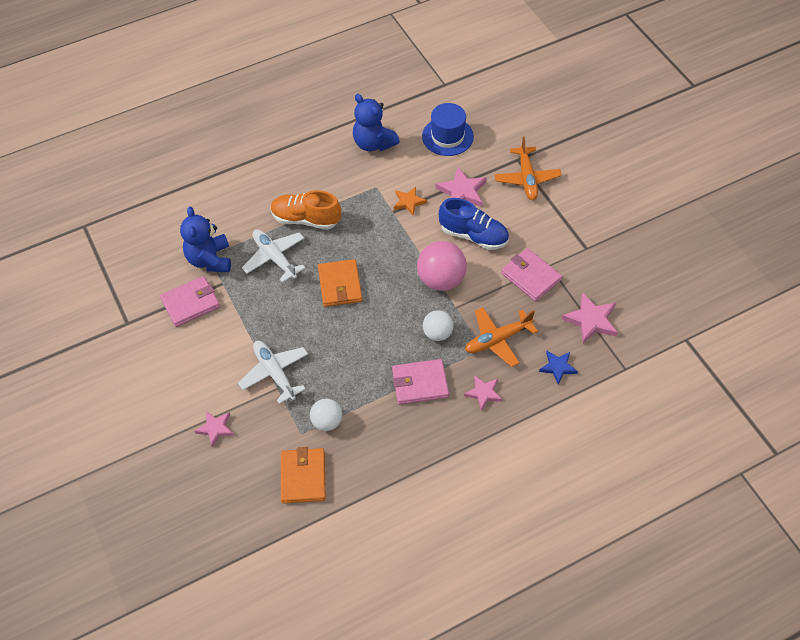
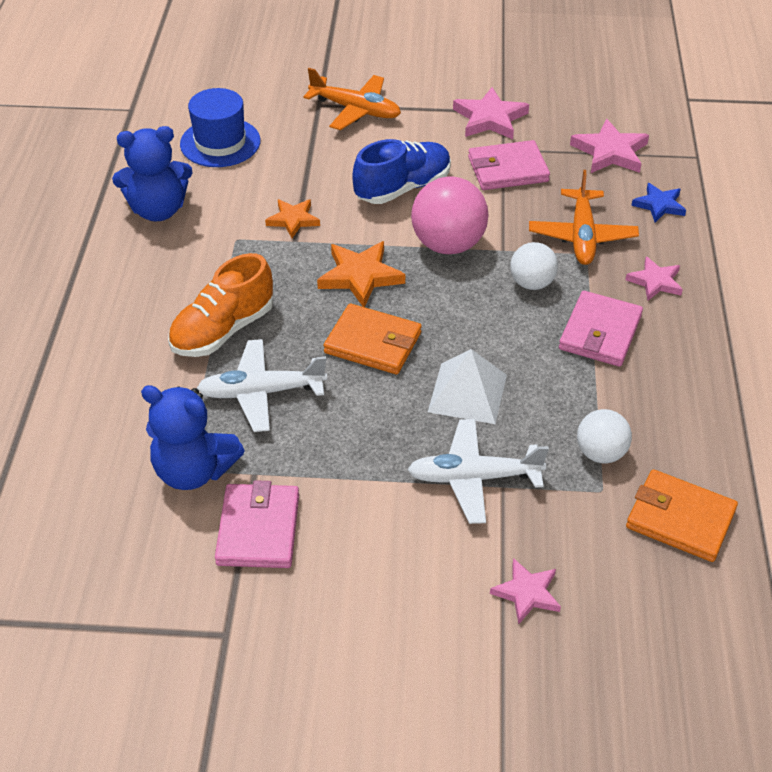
camera: 60 degrees left, 10 degrees down
(331, 343) = (467, 393): none -> white pyramid
(386, 254) = (360, 276): none -> orange star
(462, 191) = (323, 168): pink star -> pink star (490, 118)

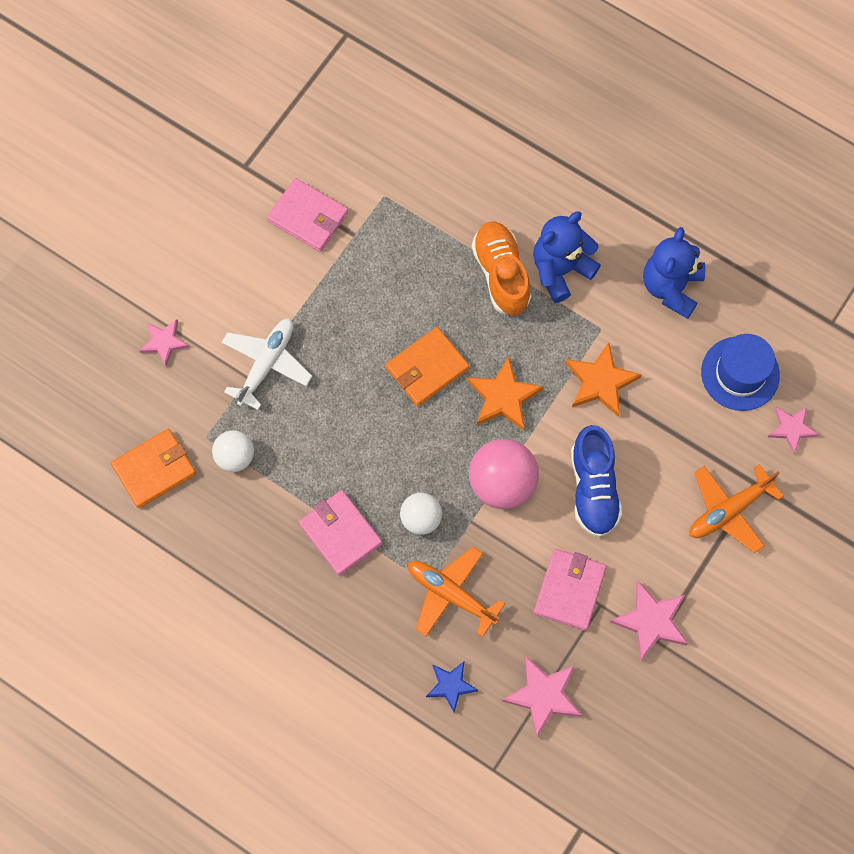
camera: 120 degrees right, 25 degrees up
(194, 470) = (379, 200): blue teddy bear -> blue teddy bear (561, 270)
(261, 392) = (423, 271): white plane -> none
(293, 220) = (600, 382): orange star -> orange star, size x1.54
(467, 393) = (340, 404): white pyramid -> none
(655, 282) = (366, 614): pink star -> pink star (791, 429)

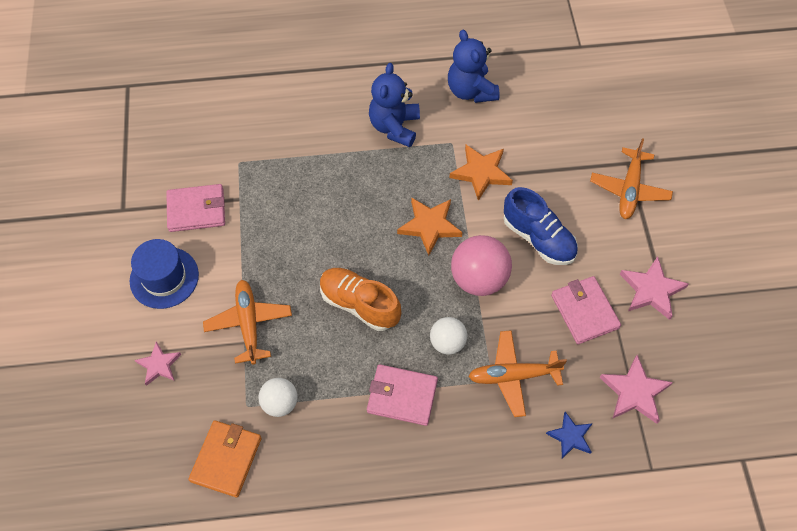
camera: 40 degrees left, 10 degrees down
(266, 364) = (249, 323): white plane -> orange plane
(427, 368) = (363, 245): orange wallet -> none
(501, 274) = (359, 155): orange shoe -> orange shoe (359, 304)
(740, 373) = (558, 109): blue hat -> blue hat (164, 277)
(791, 429) = (617, 118): pink star -> none

